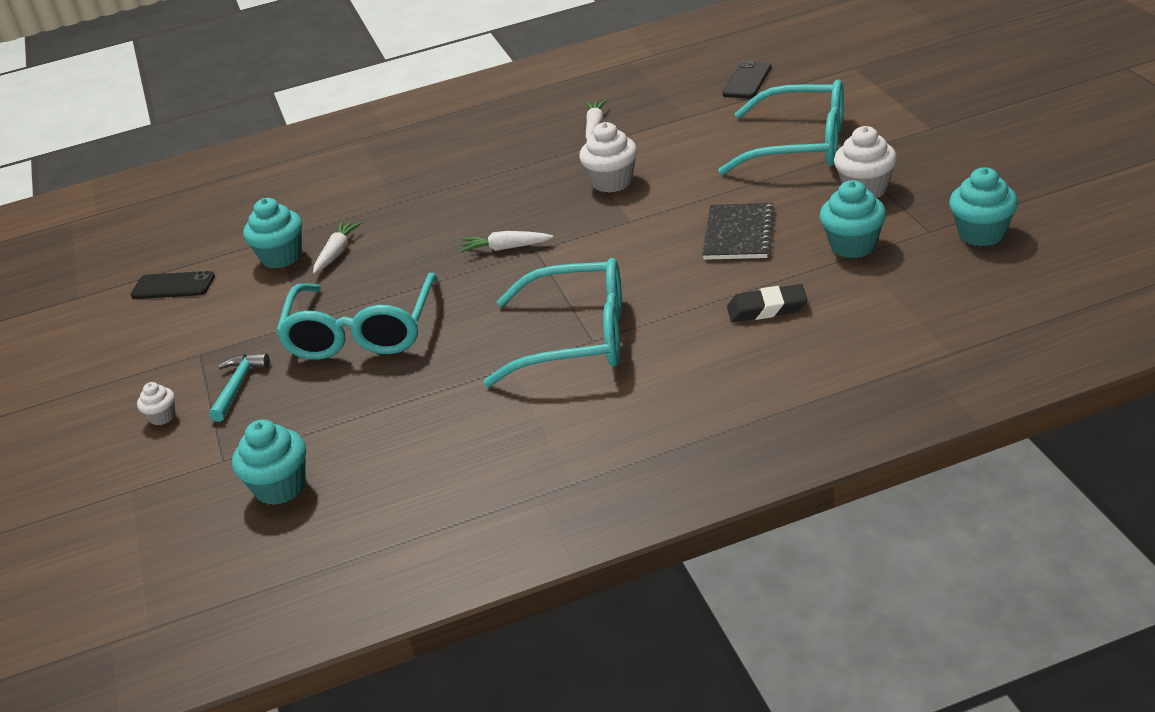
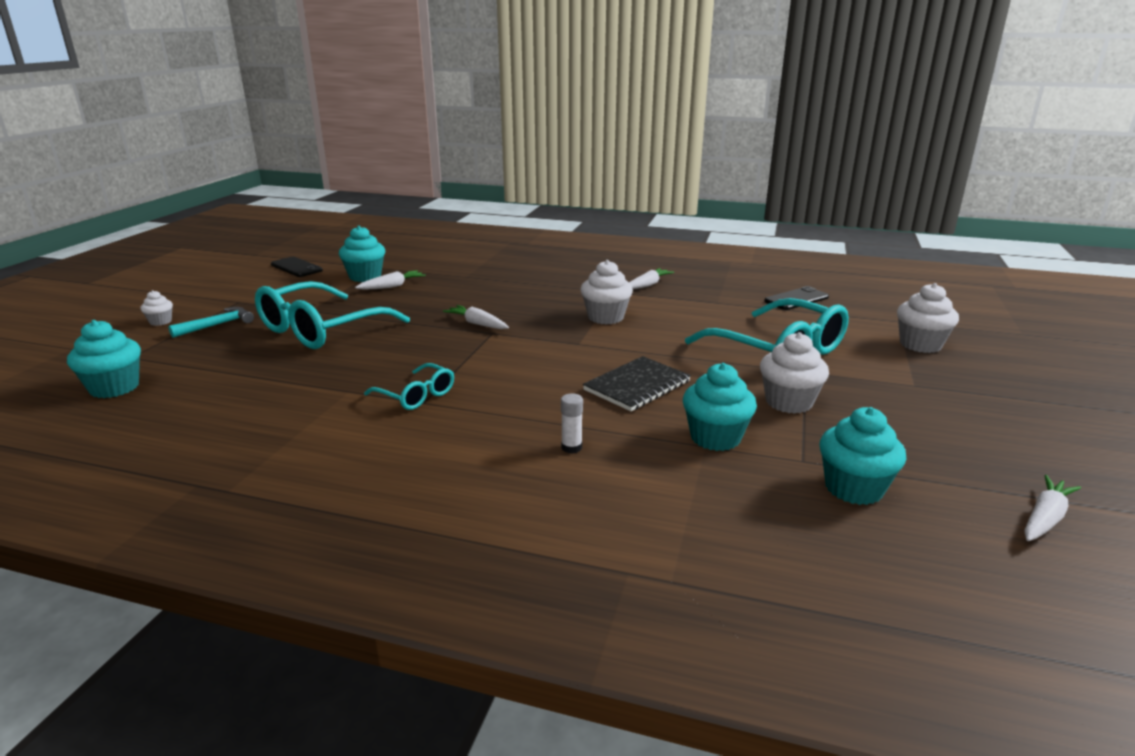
camera: 30 degrees right, 10 degrees down
(577, 338) = (416, 395): turquoise glasses -> turquoise glasses, size x0.50
(767, 309) = (571, 447): black eraser -> white glue stick
(896, 85) = (920, 345): none -> white cupcake
(1102, 194) = (1044, 518): none -> white carrot

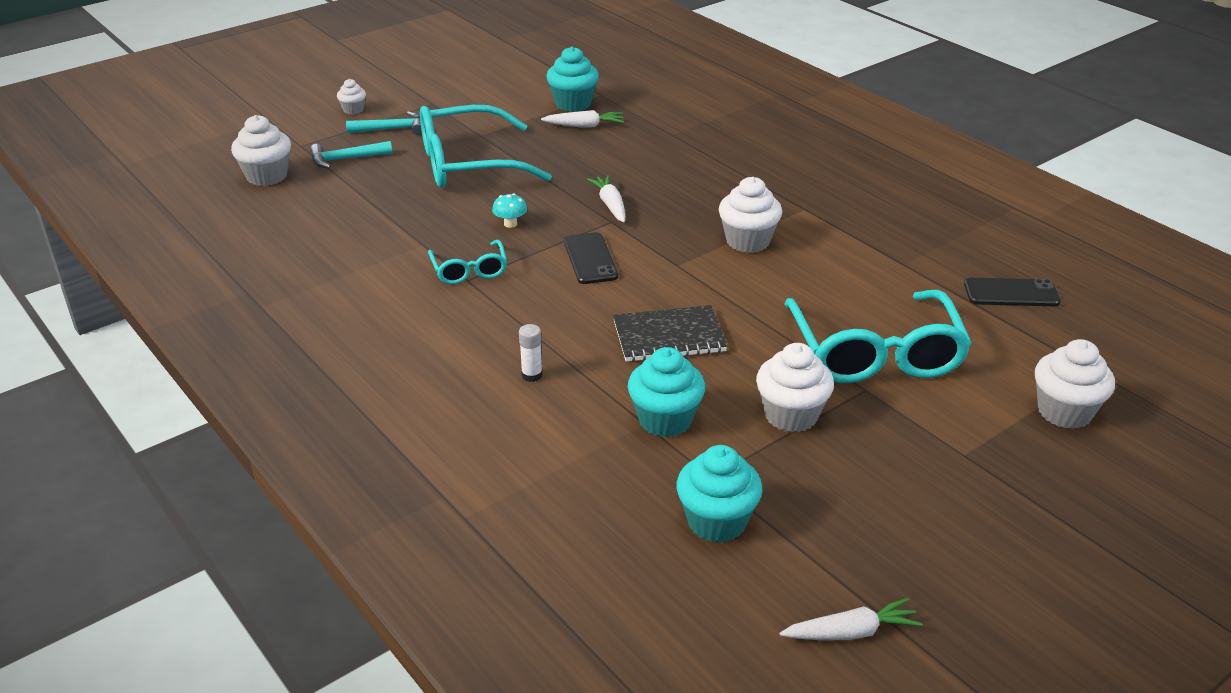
camera: 35 degrees right, 10 degrees up
(114, 388) = (267, 176): turquoise cupcake -> white cupcake
(193, 354) = (346, 159): none -> turquoise hammer
(296, 267) = (522, 70): black phone -> black phone (590, 259)
(411, 356) = (510, 224): none -> turquoise mushroom
(647, 285) = (855, 211): white carrot -> none

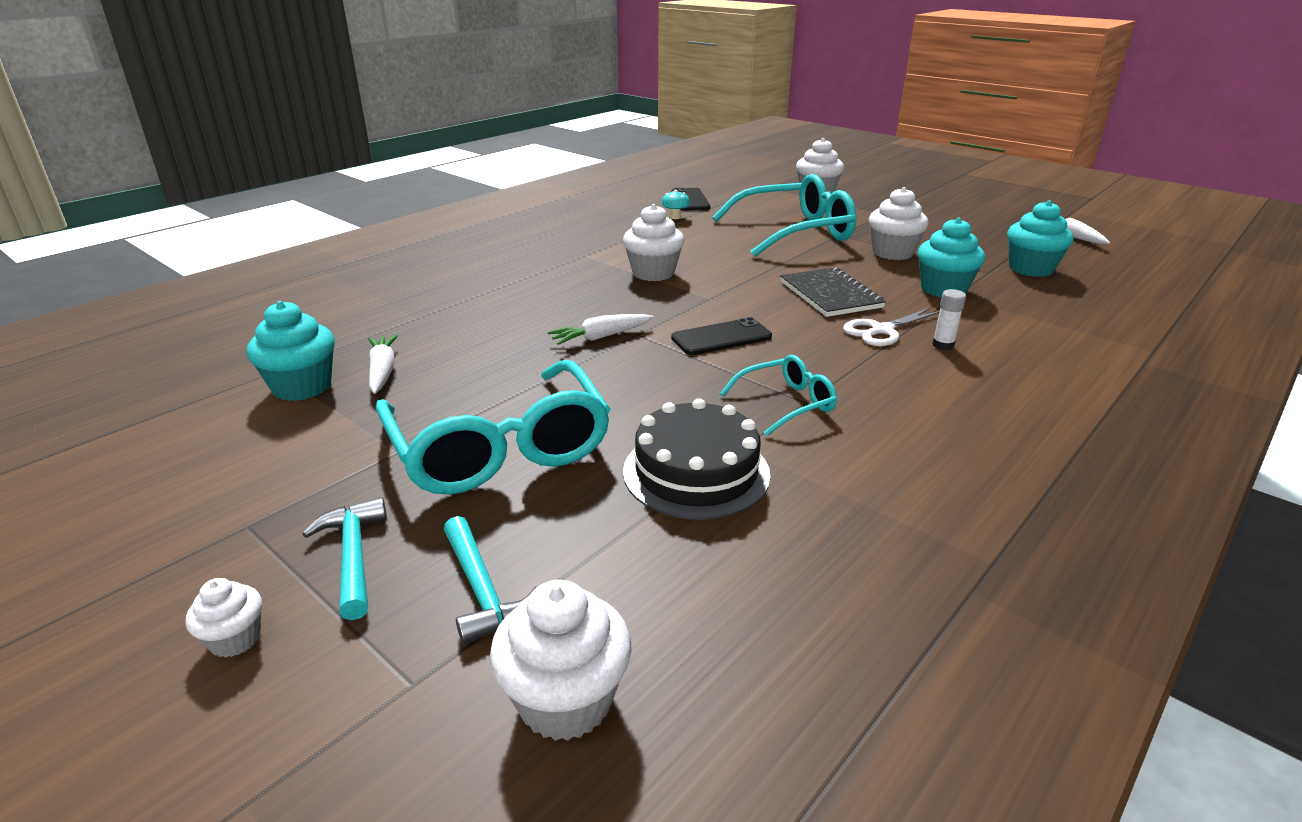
camera: 100 degrees left, 5 degrees down
(405, 224) = (696, 472): none -> black cake
(510, 224) = (665, 391): turquoise mushroom -> turquoise mushroom (675, 217)
(575, 347) = (882, 330): none -> white scissors

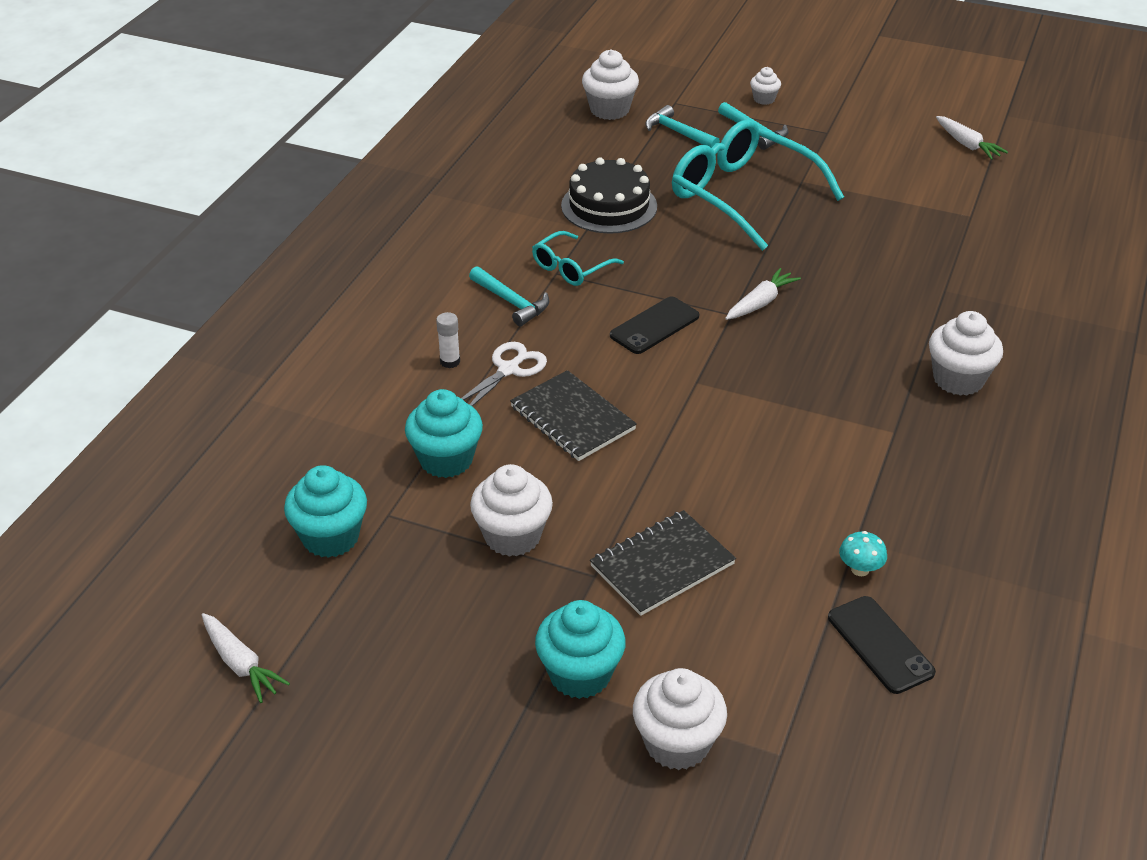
camera: 160 degrees right, 10 degrees up
(302, 387) = (929, 207): turquoise cupcake -> turquoise cupcake (580, 674)
(382, 371) = (892, 231): white carrot -> white carrot (966, 144)
(653, 273) = (786, 412): white cupcake -> white cupcake (958, 379)
(794, 232) = (662, 565): turquoise glasses -> black notebook
(870, 382) = (511, 302): none -> turquoise hammer

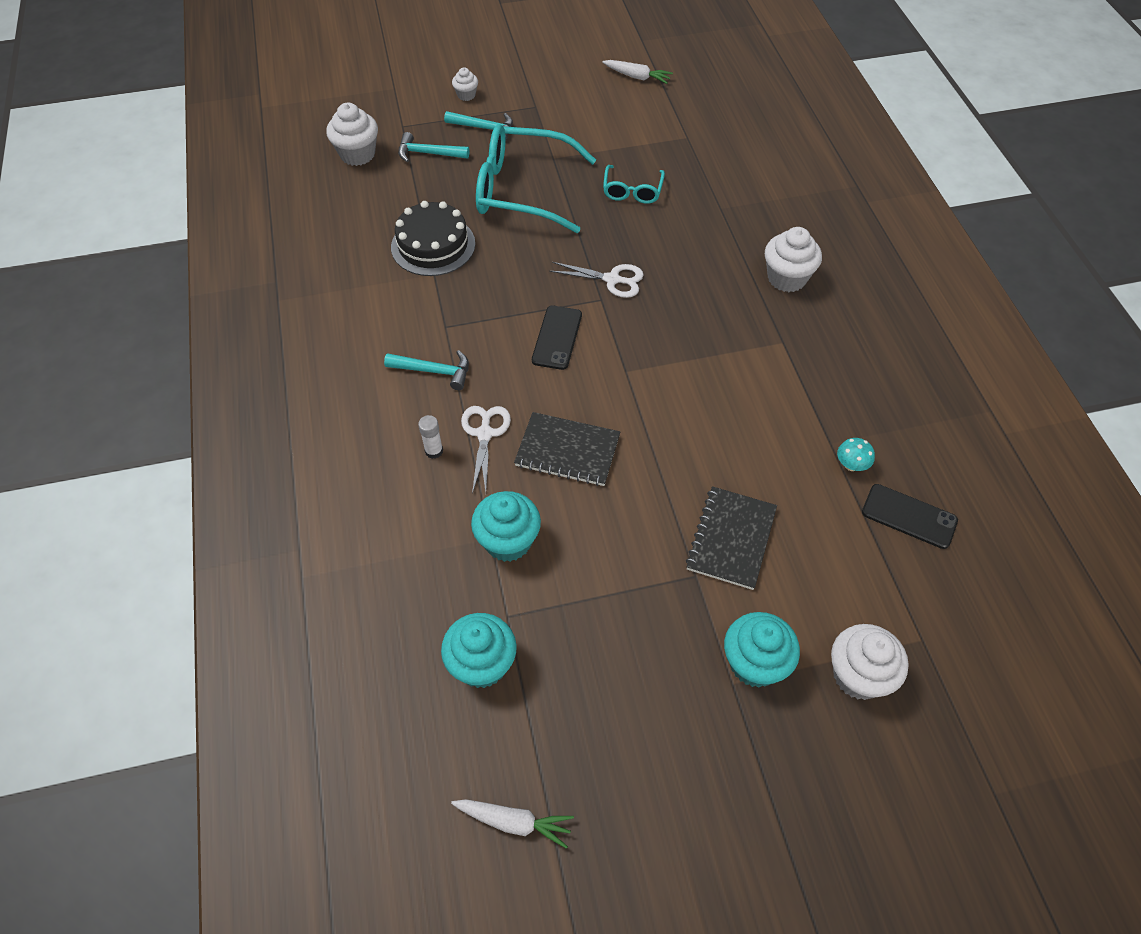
camera: 35 degrees left, 15 degrees up
(512, 536) = (613, 578): white cupcake -> none
(571, 268) = (452, 316): turquoise glasses -> turquoise glasses (632, 191)
(760, 303) = (612, 279): white carrot -> white scissors

